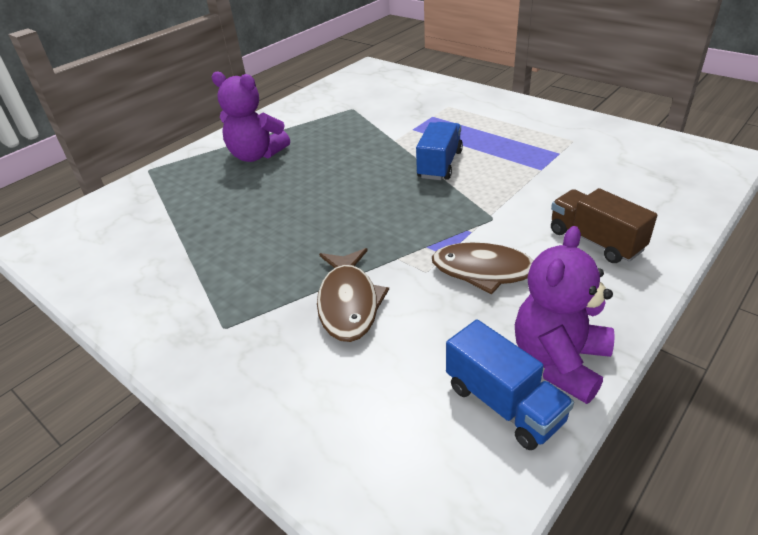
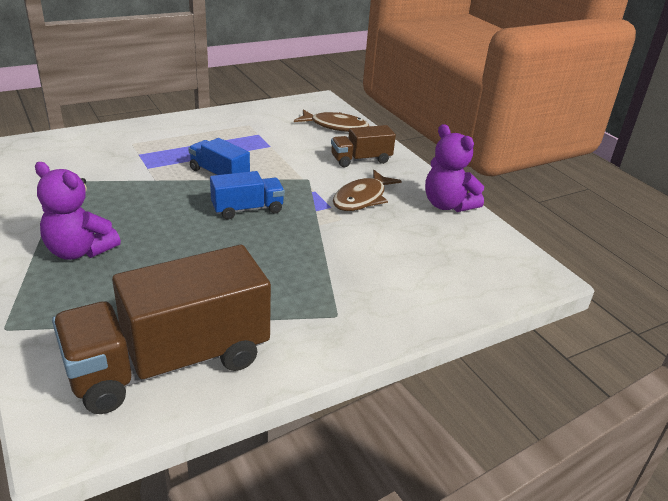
camera: 75 degrees left, 5 degrees down
(123, 251) = (169, 363): none -> brown truck
(256, 155) = (79, 251): purple teddy bear -> purple teddy bear turned 75 degrees clockwise
(348, 303) = (351, 255): brown fish -> brown fish (335, 126)
(503, 404) = (467, 230): blue truck -> blue truck (247, 209)

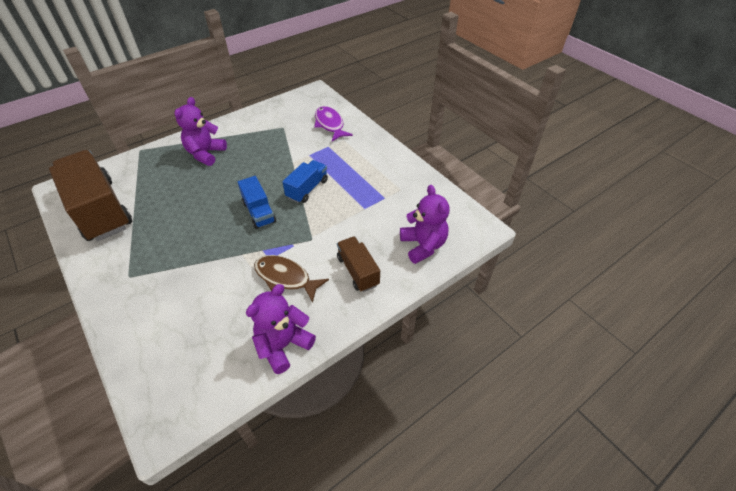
camera: 85 degrees right, 15 degrees up
(89, 147) = (330, 124): none -> purple fish
(335, 126) = (423, 245): brown fish -> purple teddy bear

